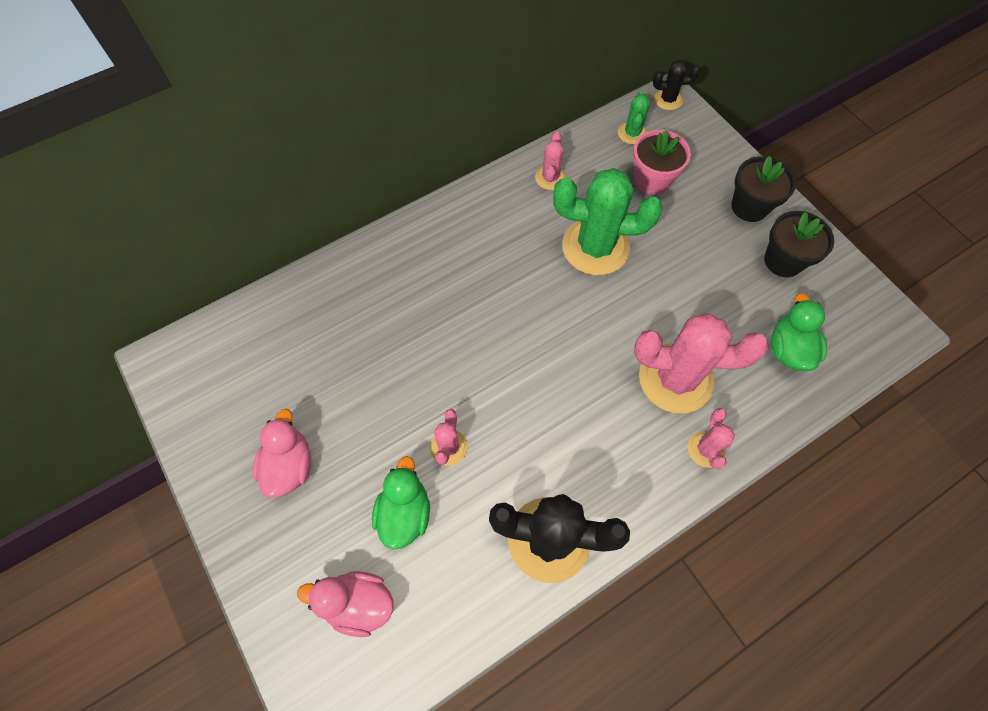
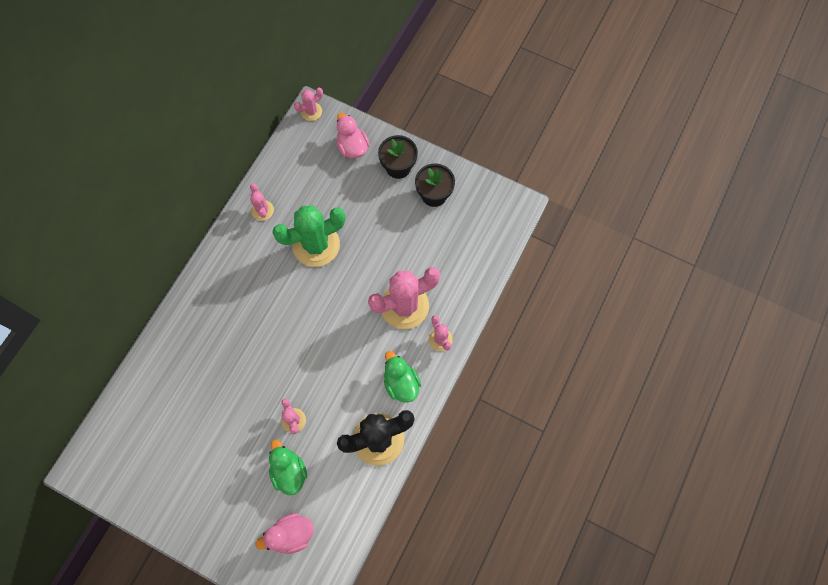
camera: 30 degrees left, 5 degrees up
(289, 465) = (204, 484): pink duck -> pink duck (352, 147)
(632, 133) = (300, 149): green cactus -> none
(652, 180) = (329, 178): pink flower pot -> none
(668, 99) = (311, 111): black cactus -> pink cactus
(788, 349) = (460, 252): green duck -> green duck (401, 383)

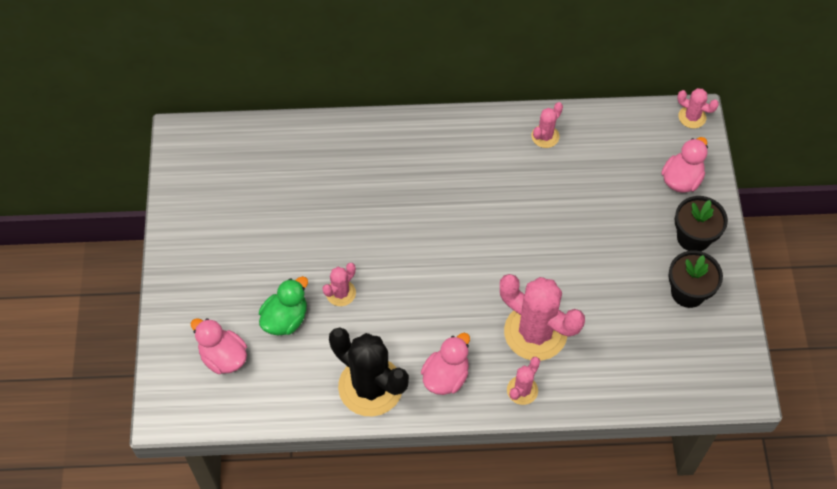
camera: 60 degrees right, 10 degrees down
(316, 245) = (543, 207): green cactus -> none
(401, 383) = (446, 376): green duck -> pink duck

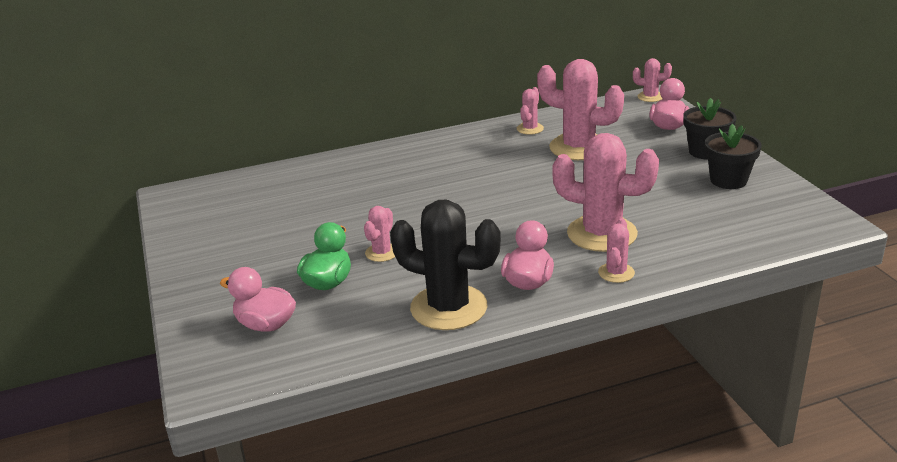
camera: 15 degrees left, 30 degrees down
(577, 187) = (578, 147): none -> pink cactus

